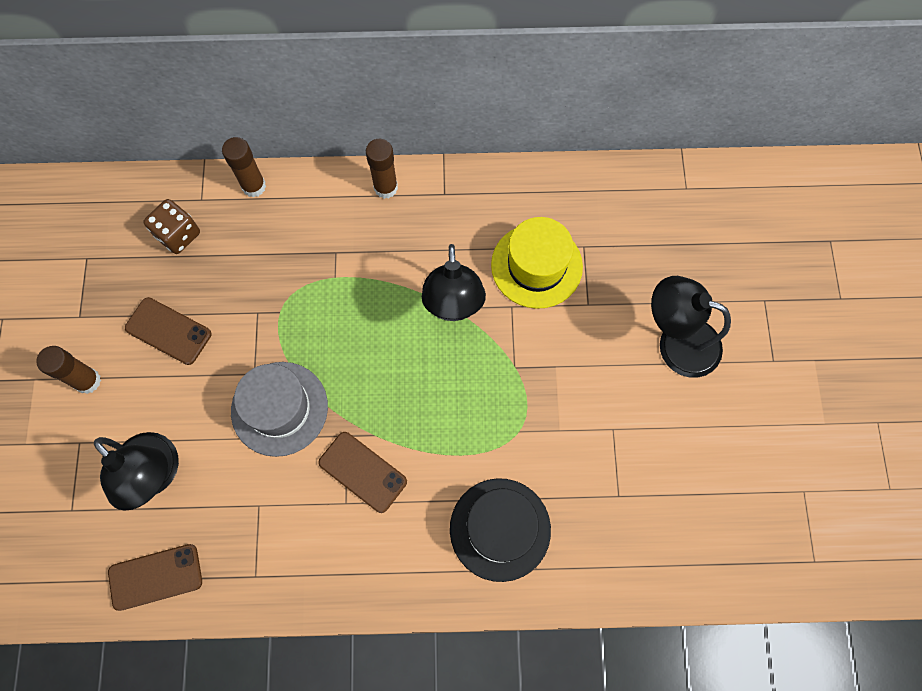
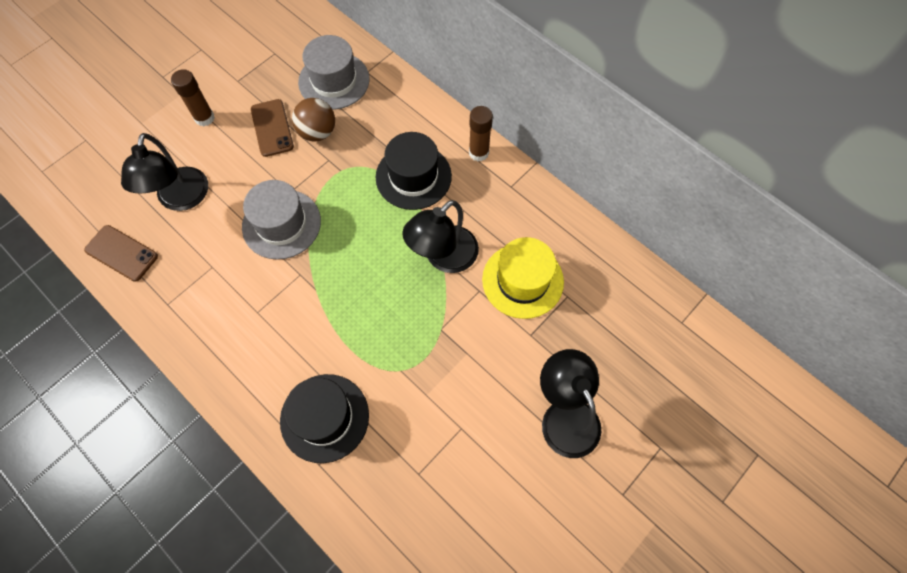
camera: 45 degrees right, 5 degrees down
(178, 235) = (334, 81): brown dice -> grey hat
(218, 296) = (317, 132): none -> brown ball
(254, 186) = (403, 88): brown glue stick -> none
(352, 259) = (413, 176): none -> black hat
(362, 472) = (286, 304): brown phone -> none

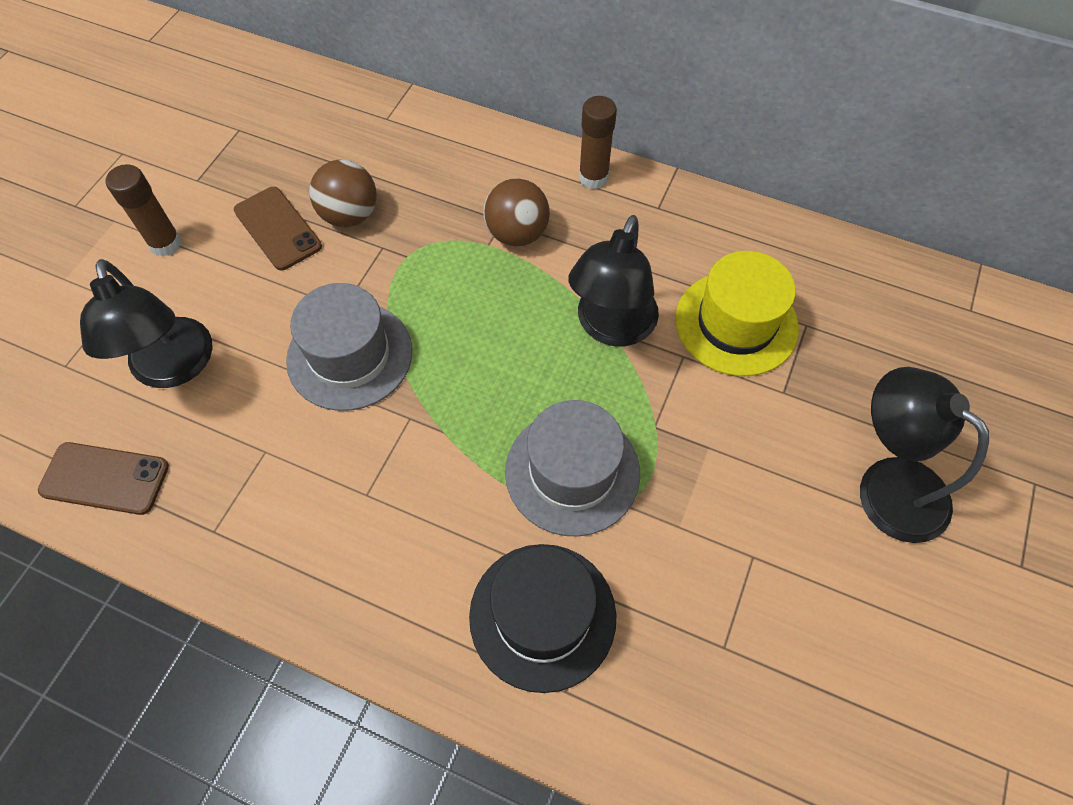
camera: 20 degrees left, 5 degrees down
(334, 81) = (344, 142): grey hat -> grey hat (572, 472)
(413, 176) = (517, 234): black hat -> brown ball

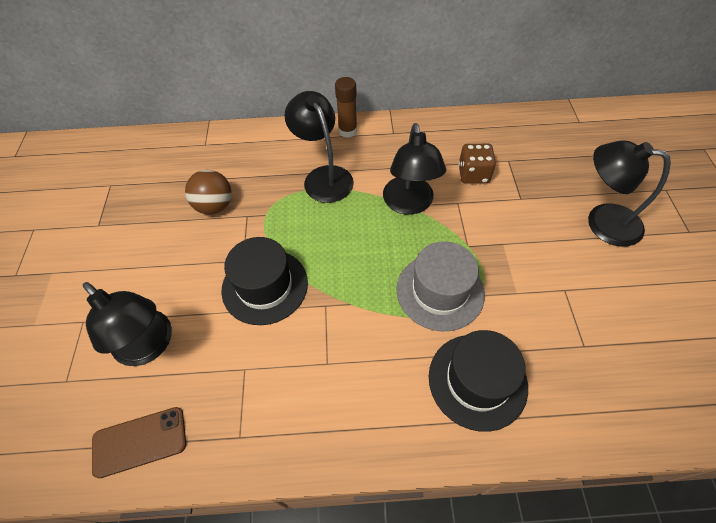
camera: 25 degrees left, 5 degrees down
(166, 244) = (98, 272): brown glue stick -> none
(278, 228) = (171, 232): brown phone -> none
(350, 355) = (265, 286): grey hat -> black hat
(517, 234) = (323, 176): brown ball -> black lamp
(736, 323) = (473, 174): yellow hat -> brown dice

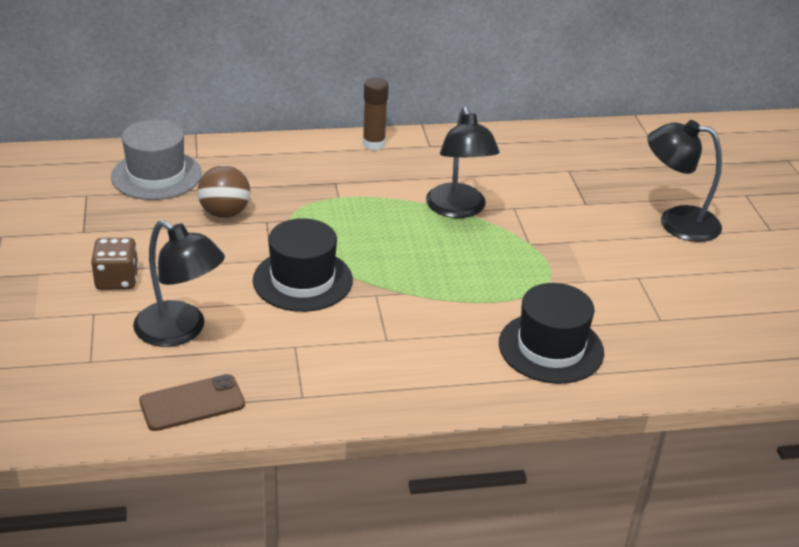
camera: 10 degrees left, 20 degrees down
(323, 176) = (352, 186): black lamp -> none
(440, 291) = (502, 281): grey hat -> grey hat (156, 175)
(473, 174) = (529, 183): brown dice -> brown dice (117, 280)

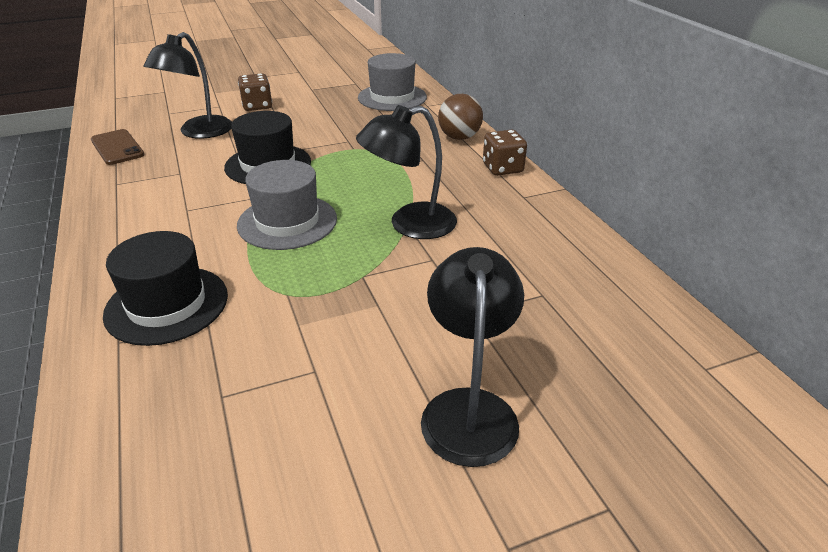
camera: 80 degrees right, 0 degrees up
(225, 213) = (353, 125): brown ball -> brown ball (459, 137)
(373, 144) = (502, 168): brown glue stick -> brown dice
(432, 275) = (287, 222): none -> grey hat

